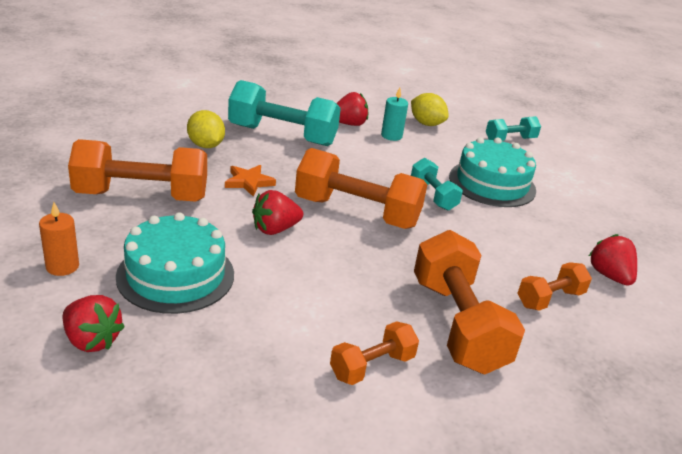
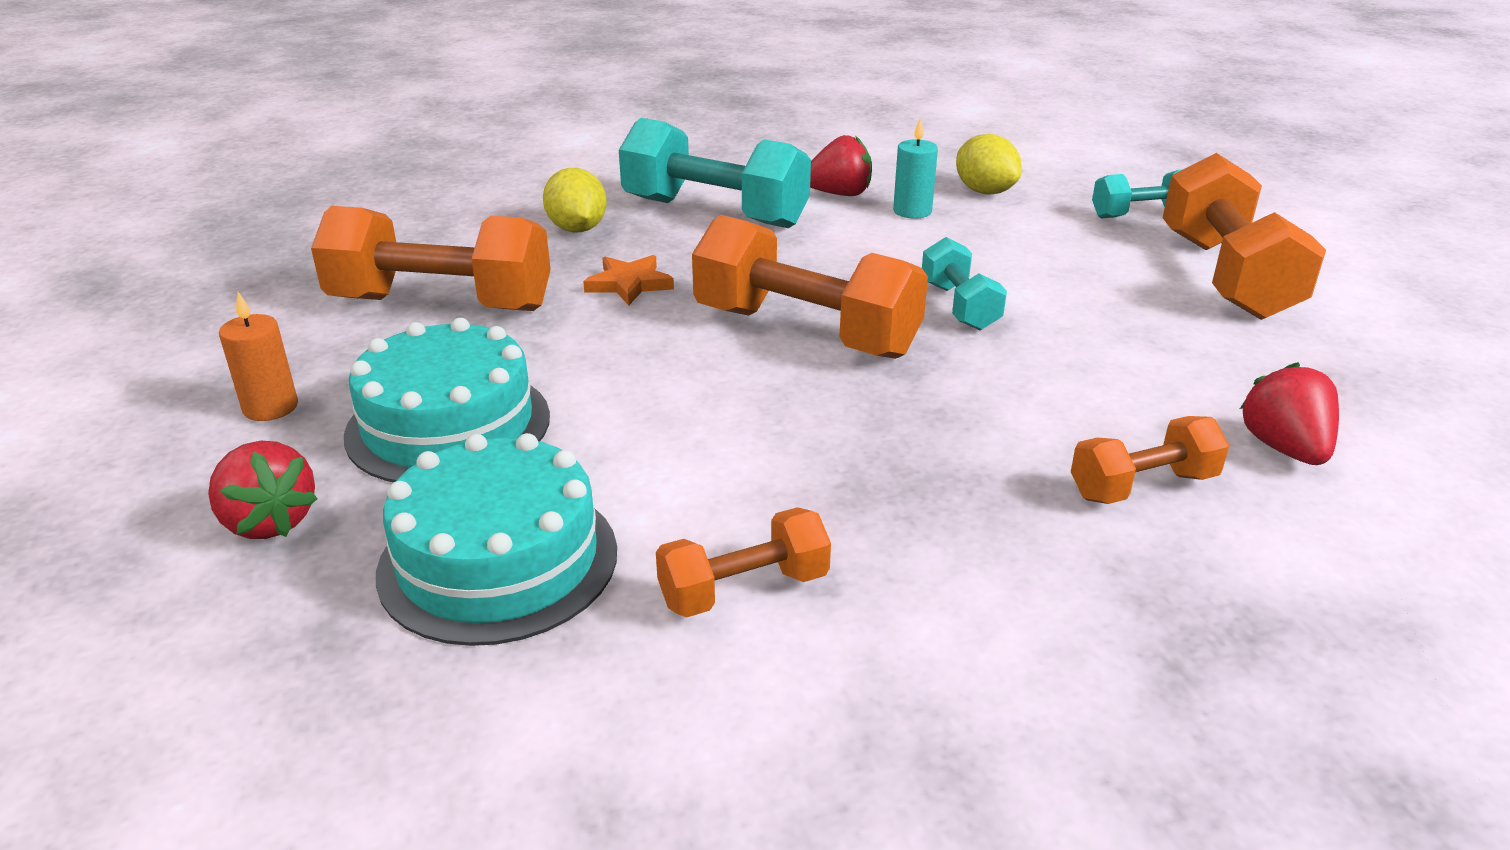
camera: 15 degrees right, 0 degrees up
(275, 229) = (647, 357): red strawberry -> none
(457, 324) = (936, 524): orange dumbbell -> orange dumbbell (1226, 276)
(492, 183) = (1083, 286): turquoise cake -> turquoise cake (498, 560)

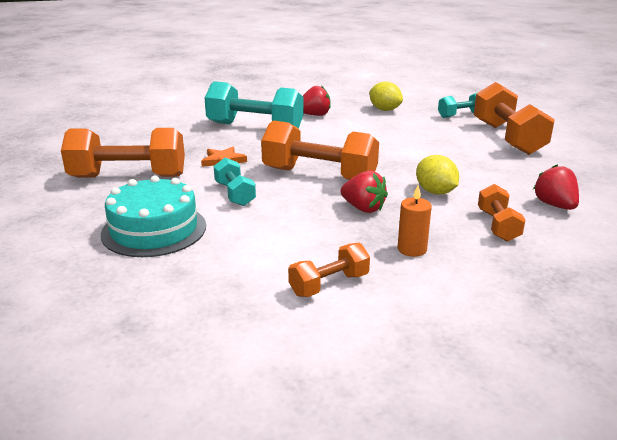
camera: 10 degrees left, 5 degrees down
(269, 522) = (76, 280): red strawberry -> red strawberry (363, 208)
(270, 407) = (55, 230): orange candle -> orange candle (412, 249)
(498, 560) = (203, 285): turquoise cake -> none
(577, 229) = (187, 138): yellow lemon -> yellow lemon (435, 192)
(912, 211) = (353, 120): turquoise candle -> none
(959, 306) = (389, 159): turquoise dumbbell -> turquoise dumbbell (235, 194)
(1143, 486) = (498, 226): orange dumbbell -> orange dumbbell turned 60 degrees counterclockwise

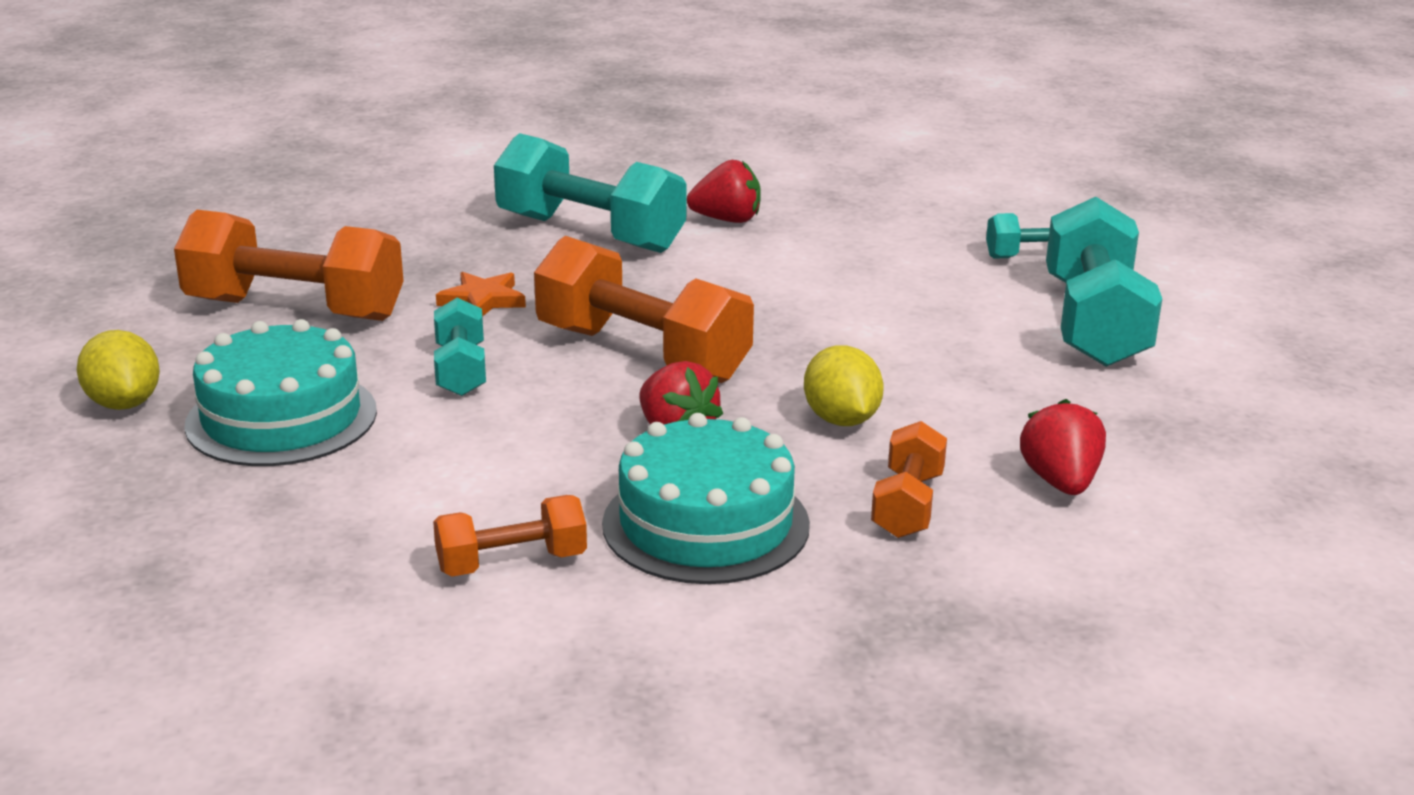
camera: 15 degrees right, 0 degrees up
(384, 110) = (882, 224): yellow lemon -> yellow lemon (124, 403)
(412, 249) = (706, 524): orange candle -> turquoise cake
(508, 138) = (1094, 323): orange dumbbell -> turquoise dumbbell

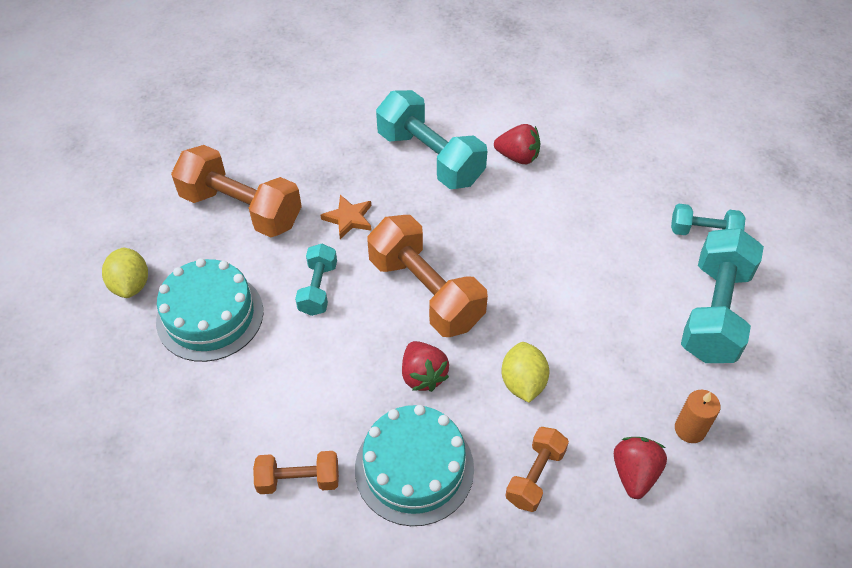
camera: 15 degrees right, 25 degrees up
(1120, 430) = (690, 429): none -> orange candle

